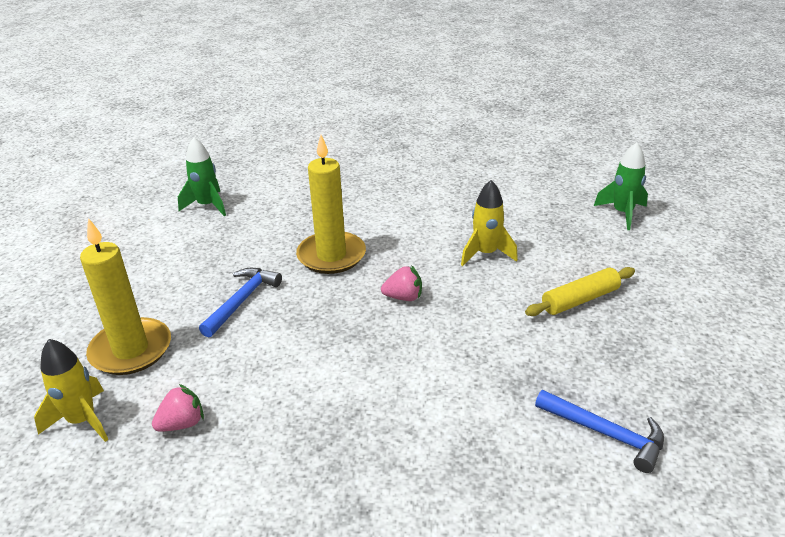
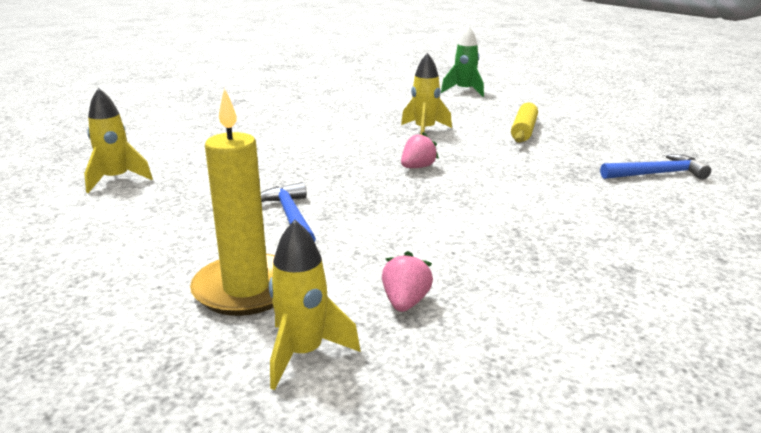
camera: 45 degrees left, 10 degrees down
(207, 206) = (116, 180): green rocket -> yellow rocket
(331, 256) = (313, 167): yellow candle -> none

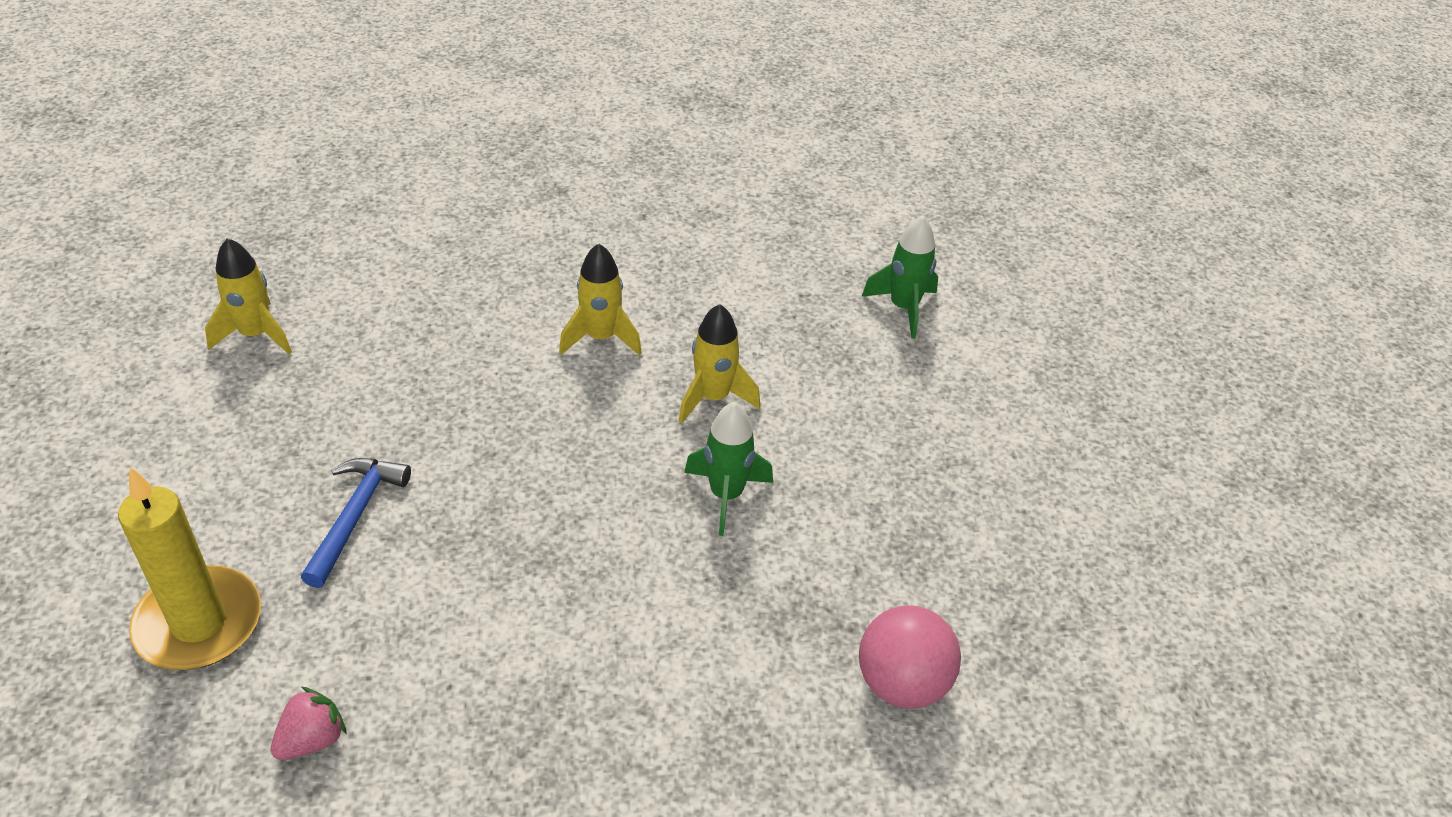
camera: 30 degrees right, 20 degrees up
(303, 353) = (156, 754): yellow rocket -> yellow rocket (601, 338)
(417, 167) = (602, 487): pink strawberry -> none
(482, 152) = (726, 495): none -> green rocket
(524, 130) = (854, 469): yellow rolling pin -> none
(657, 174) = (901, 683): blue hammer -> pink ball

